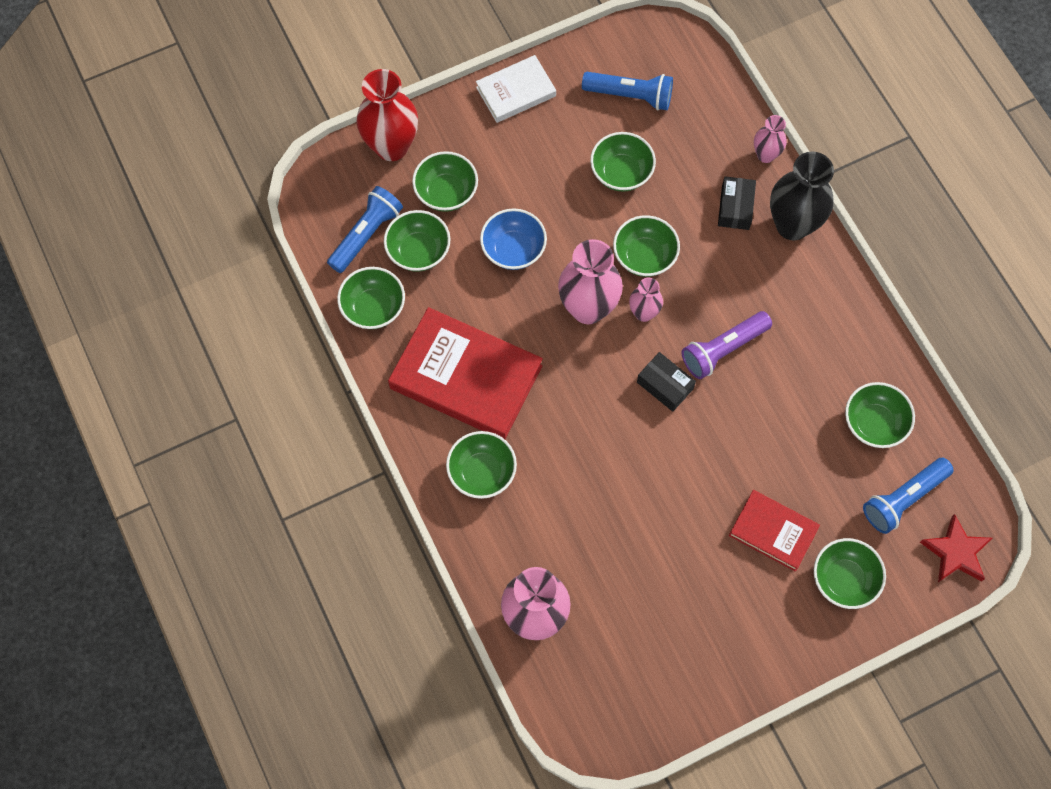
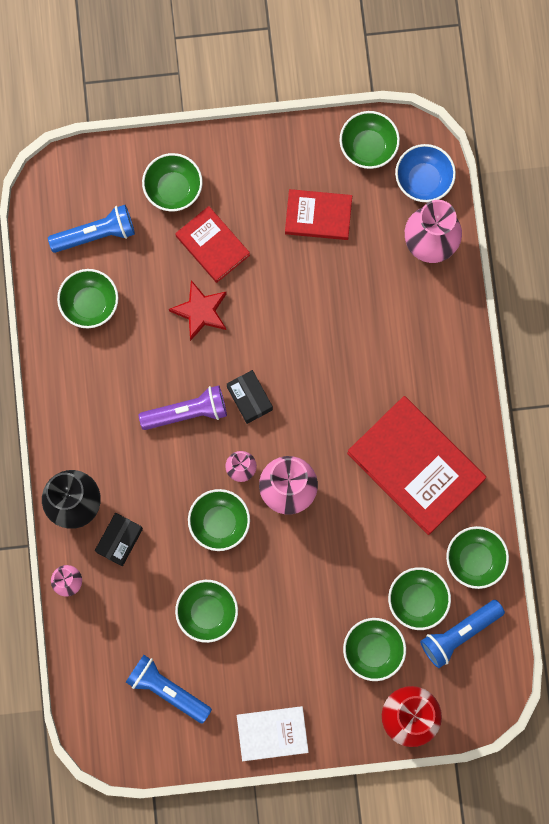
camera: 160 degrees left, 10 degrees up
(482, 472) = (431, 378): green bowl -> green bowl (368, 147)
(513, 250) = (332, 571): blue bowl -> blue bowl (423, 180)
(671, 607) = (318, 216): none -> red book
(956, 552) = (75, 178): red star -> red star (200, 311)

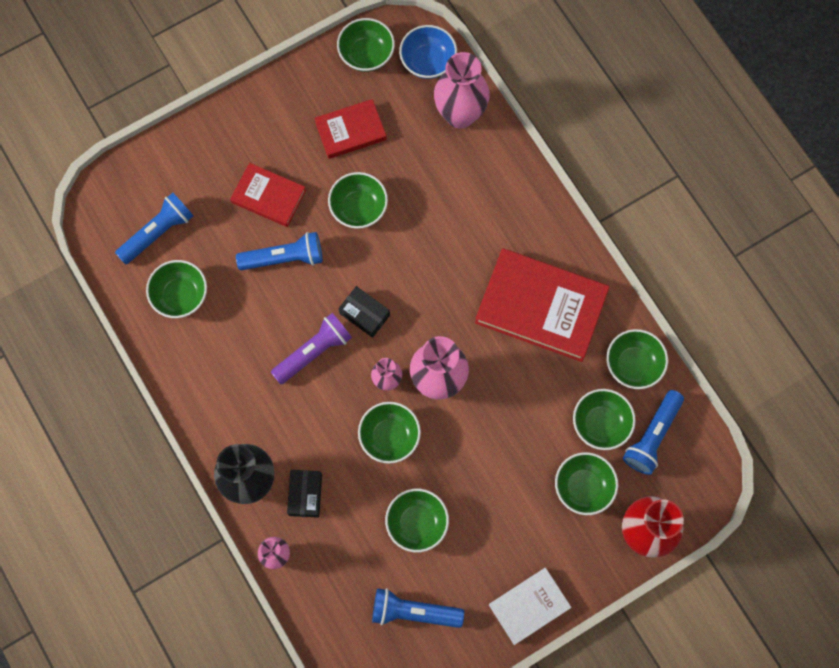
camera: 25 degrees left, 5 degrees down
(173, 189) = (210, 163): green bowl -> green bowl (358, 208)
(200, 311) = (284, 258): red star -> blue flashlight

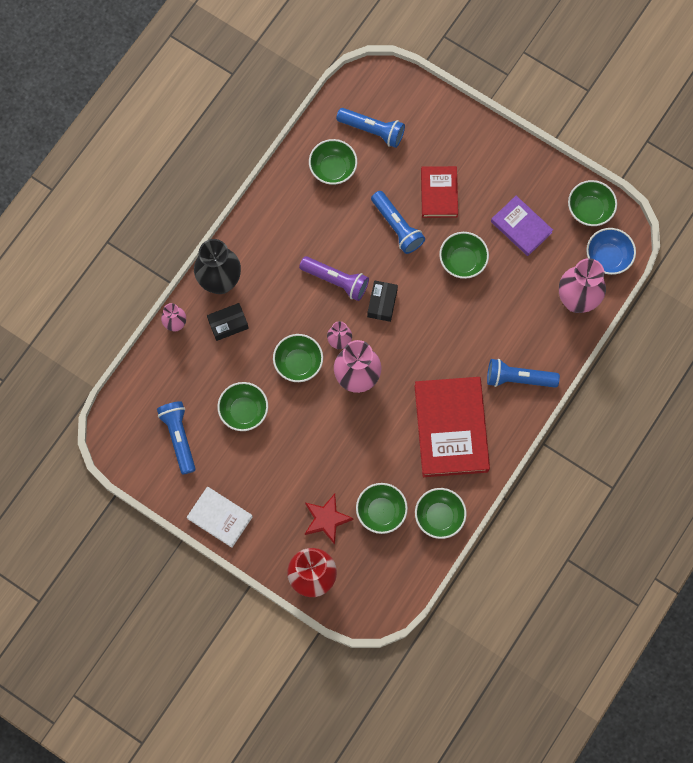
camera: 65 degrees right, 0 degrees up
(350, 131) = (521, 227): red book -> purple book
(583, 487) = (326, 519): green bowl -> red star
(652, 436) = (389, 554): blue flashlight -> blue flashlight (518, 378)

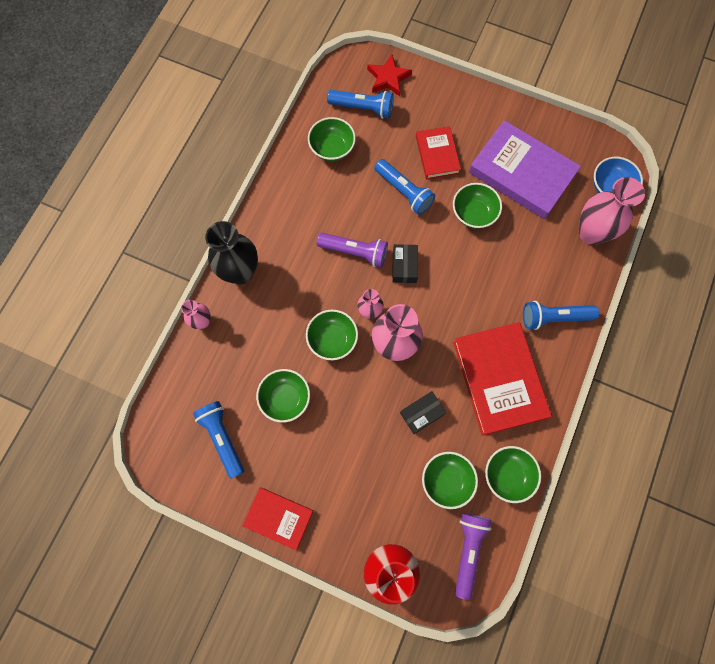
camera: 10 degrees left, 0 degrees up
(220, 517) = (279, 518): white book -> red book
(228, 324) = (255, 312): black box -> black box (422, 414)
(326, 519) = (391, 499): red star -> red star (388, 78)
(388, 576) = (468, 550): none -> purple flashlight
(521, 227) = (521, 173): purple book -> purple book, size x1.78
(589, 210) = (581, 147): green bowl -> none

